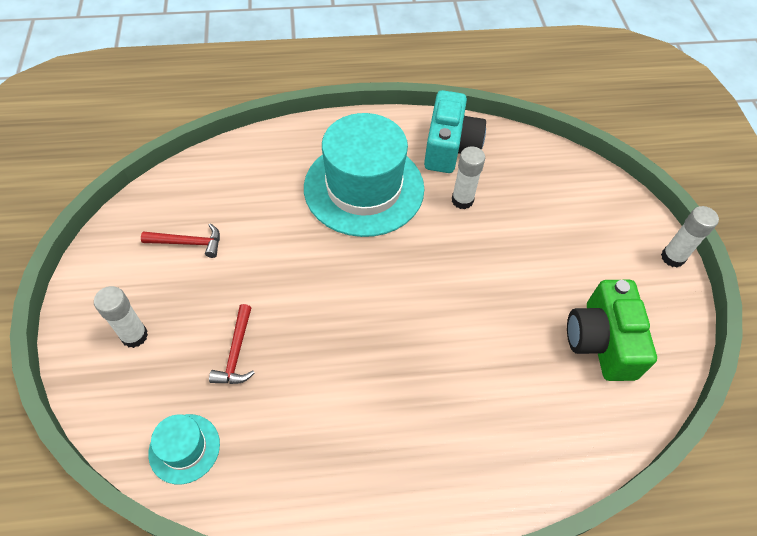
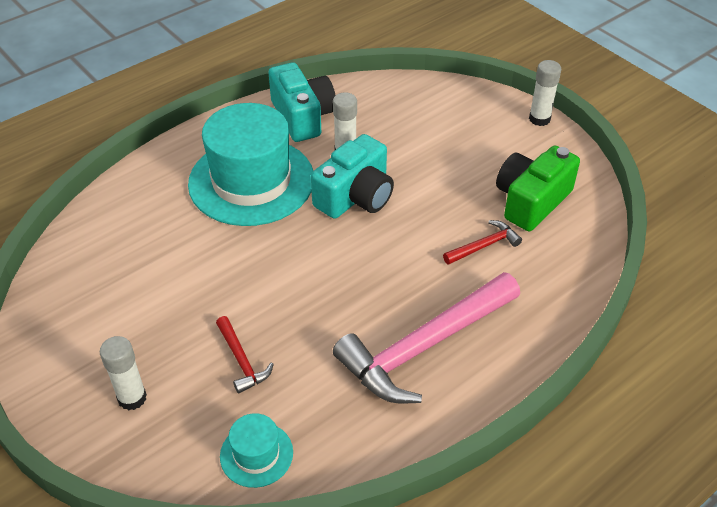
camera: 30 degrees left, 10 degrees down
(188, 243) = (119, 300): red hammer -> red hammer (484, 246)
(394, 434) = (425, 346): none -> pink hammer
(440, 248) = (355, 196): none -> turquoise camera
(601, 341) = (531, 201): green camera -> green camera turned 75 degrees clockwise

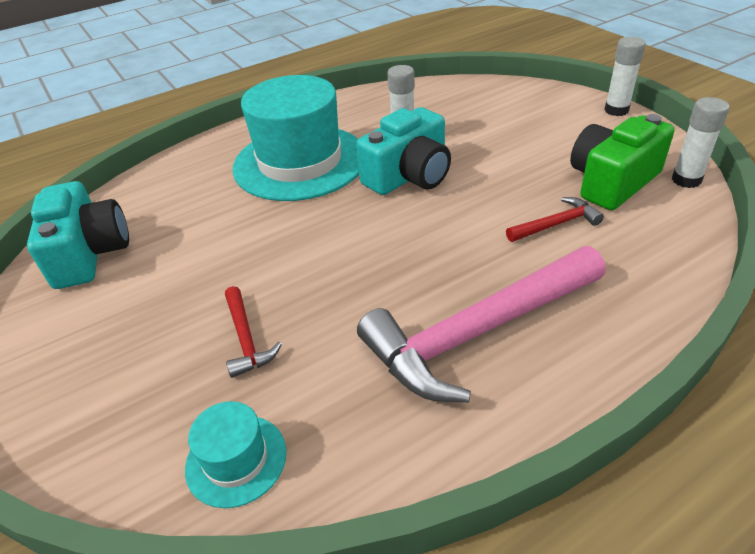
camera: 10 degrees right, 5 degrees down
(132, 398) = (102, 377): white glue stick -> white glue stick (686, 180)
(302, 117) = (363, 110): turquoise camera -> turquoise camera (89, 253)

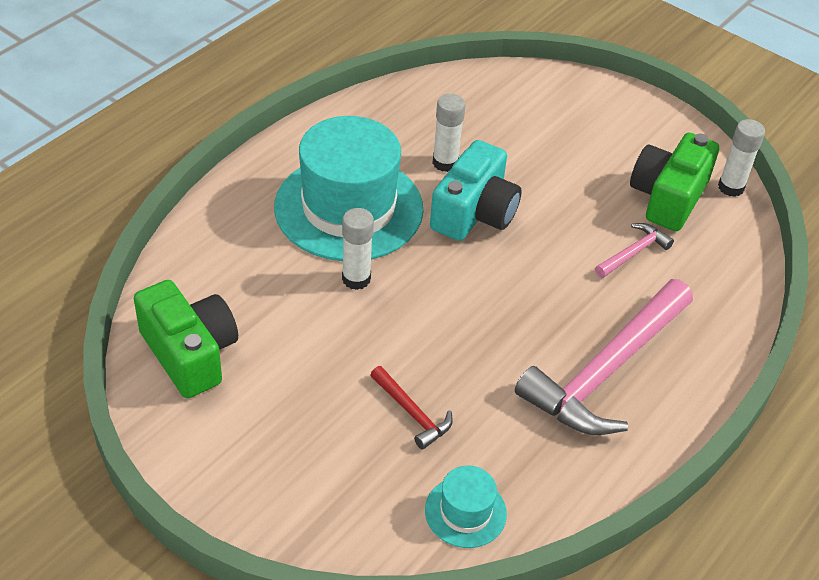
camera: 25 degrees left, 5 degrees up
(89, 253) = (190, 353): turquoise camera -> green camera
(556, 224) = (633, 253): red hammer -> pink hammer
(616, 110) = (647, 103): white glue stick -> white glue stick (356, 279)

